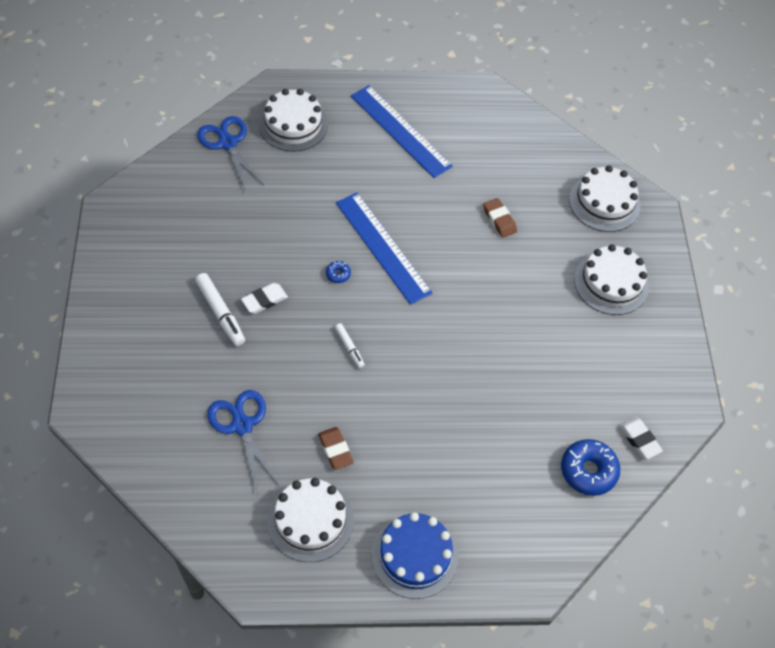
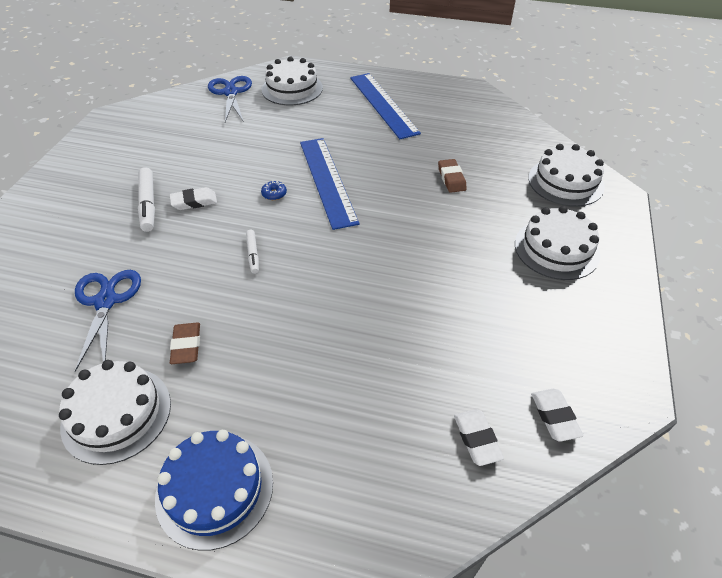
camera: 20 degrees right, 10 degrees down
(588, 471) = (477, 439): blue donut -> white eraser

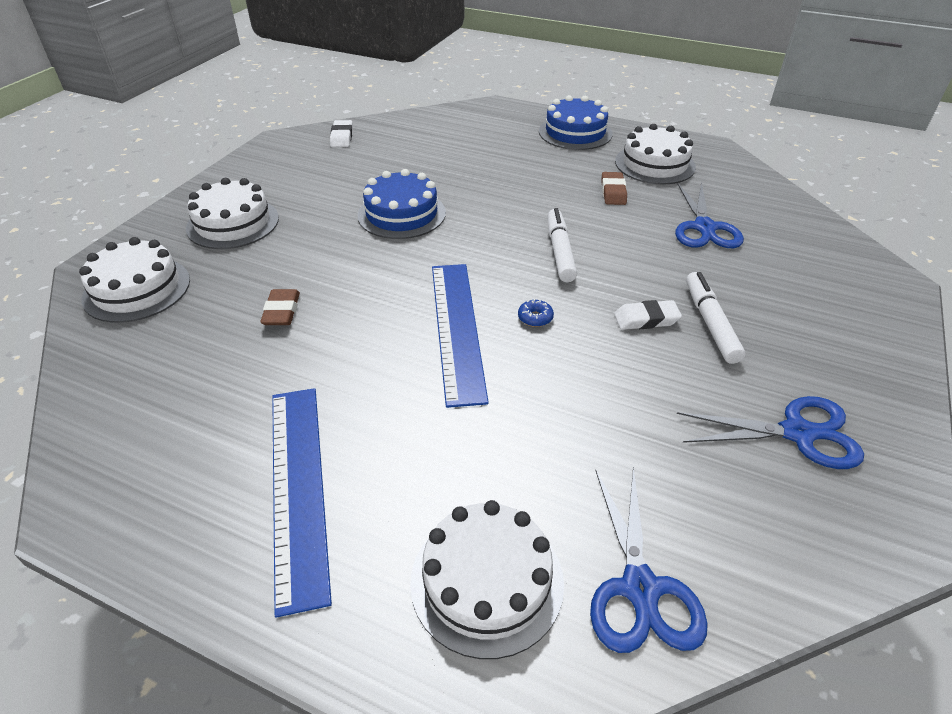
camera: 170 degrees left, 5 degrees down
(130, 148) = (797, 433): none -> blue scissors
(253, 254) = (560, 251): white marker -> white marker, size x1.70
(408, 280) = (401, 214): none -> blue cake
(477, 439) = (401, 134): white eraser -> none

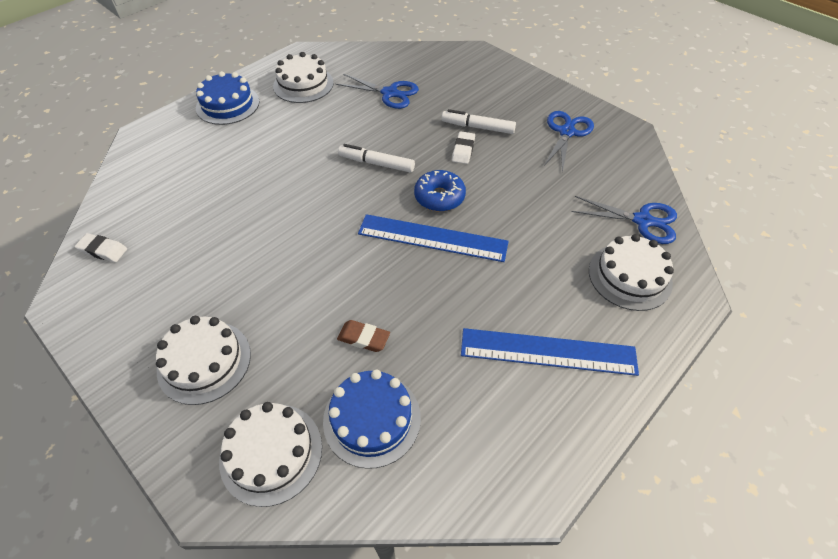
camera: 70 degrees left, 10 degrees up
(401, 214) = (273, 235): blue cake -> blue cake (372, 419)
(535, 318) = (439, 197): blue donut -> blue donut, size x2.11
(613, 192) = (324, 115): brown eraser -> none

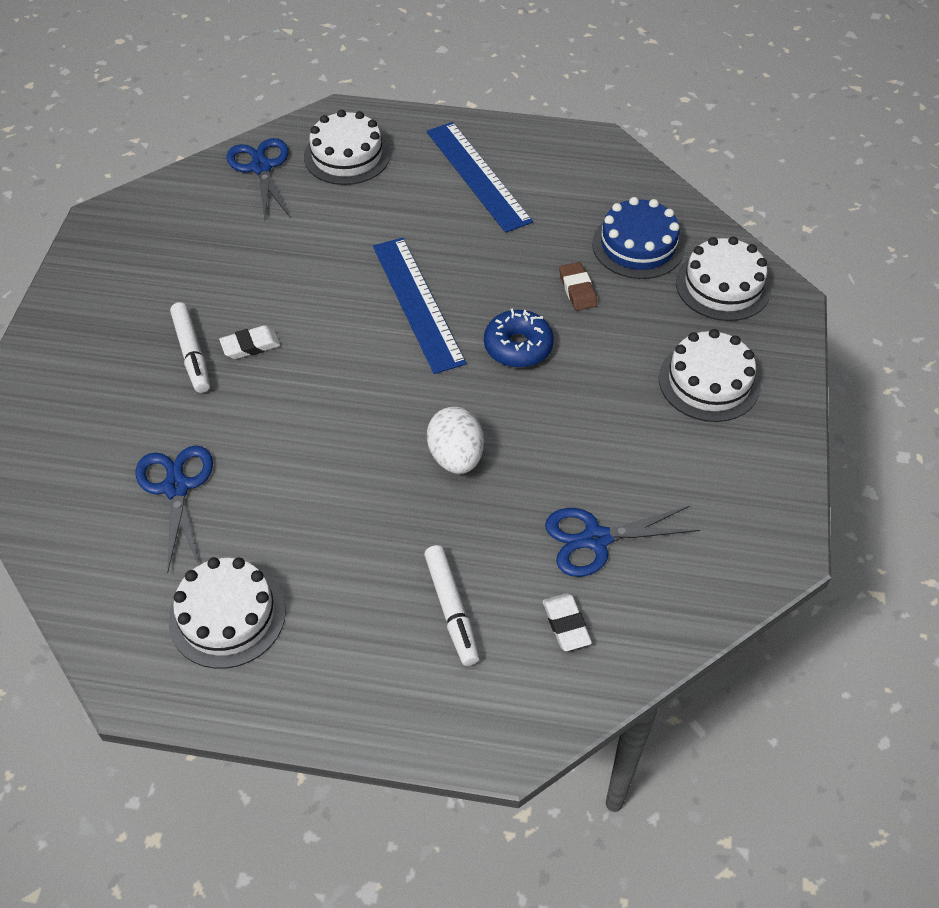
camera: 125 degrees left, 0 degrees up
(103, 250) = (702, 582): white eraser -> white eraser (566, 624)
(228, 105) = (352, 682): blue cake -> none
(298, 194) = (456, 457): none -> white egg
(376, 163) = (340, 414): white marker -> white marker (451, 609)
(439, 197) = (352, 327): blue donut -> blue donut (518, 347)
(566, 132) = (143, 269): blue scissors -> blue scissors (596, 539)

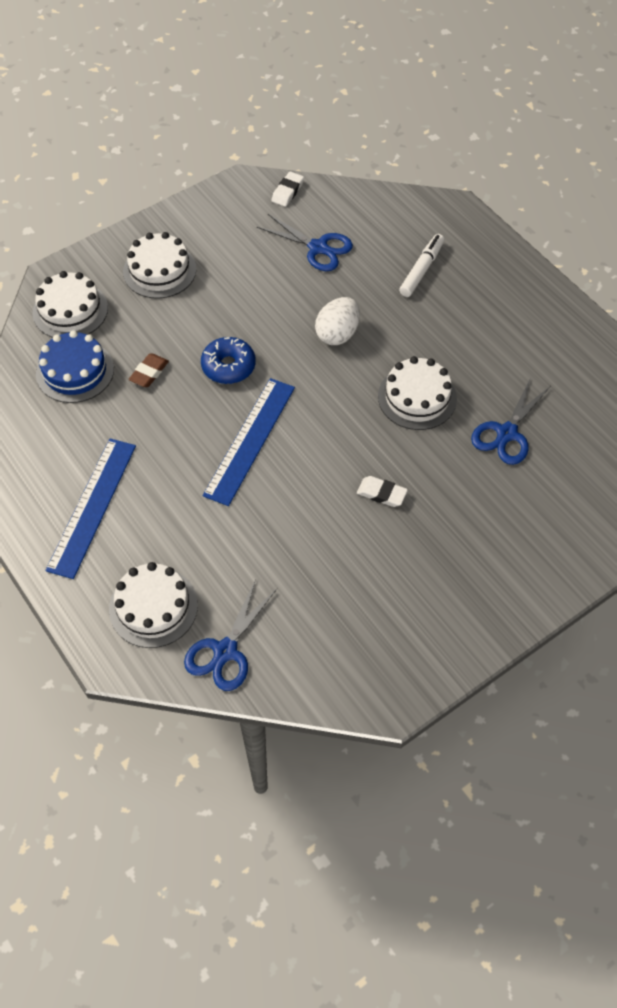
camera: 135 degrees left, 5 degrees up
(192, 353) = (423, 518): white marker -> none
(227, 615) = (534, 345): white cake -> white cake (417, 397)
(566, 624) = (376, 227): white eraser -> white eraser (287, 192)

